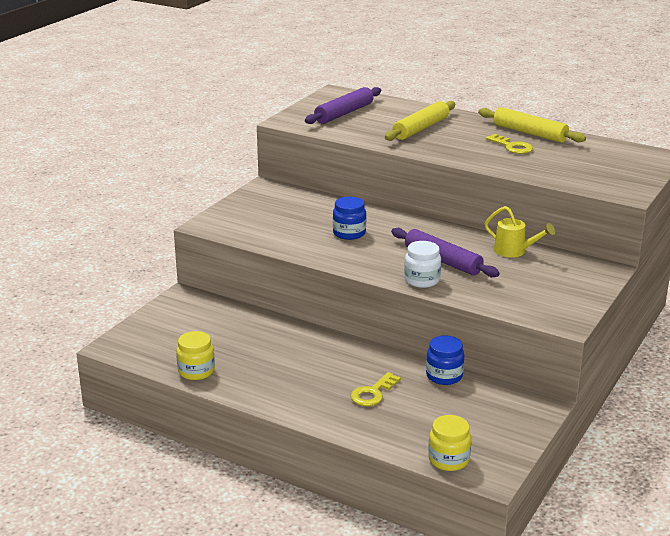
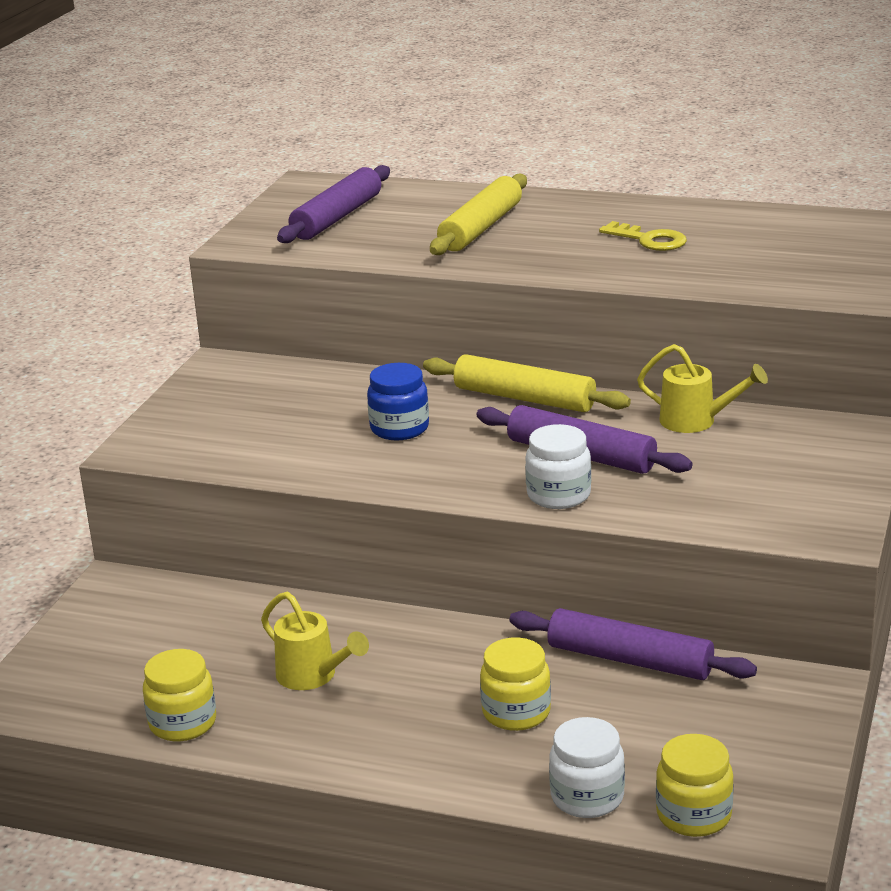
camera: 10 degrees left, 0 degrees up
(271, 358) = (312, 676): none -> yellow watering can
(372, 393) = (516, 712): yellow key -> yellow jar
(395, 441) = (587, 797): none -> white jar
(444, 376) = (629, 660): blue jar -> purple rolling pin
(529, 133) = (668, 213): yellow rolling pin -> yellow rolling pin (524, 398)

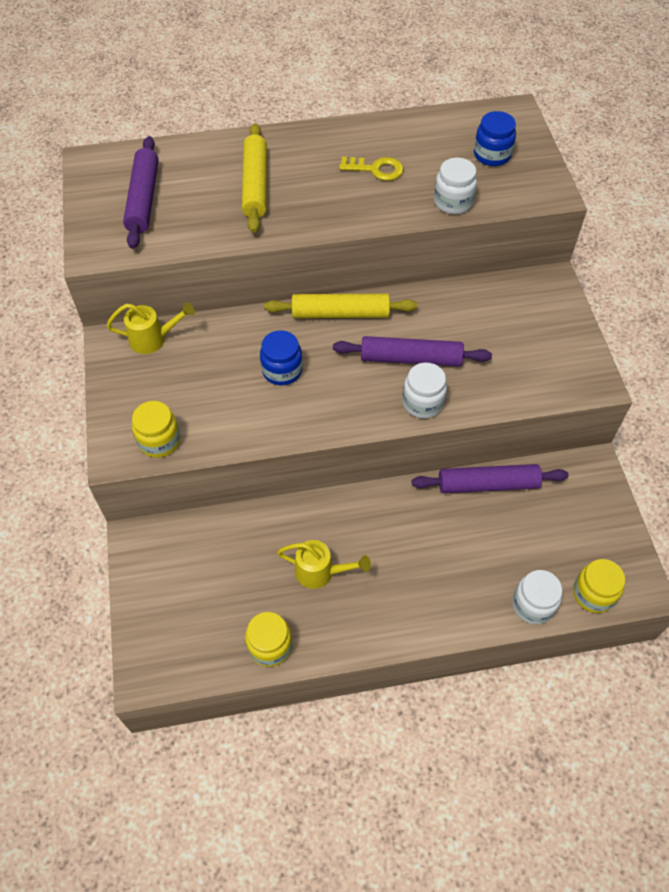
camera: 30 degrees left, 30 degrees up
(516, 712) = (454, 553): yellow jar -> yellow jar (159, 441)
(696, 421) = (456, 303): yellow watering can -> yellow watering can (153, 339)
(726, 280) = (453, 202): none -> white jar
(824, 253) = (492, 155): none -> blue jar

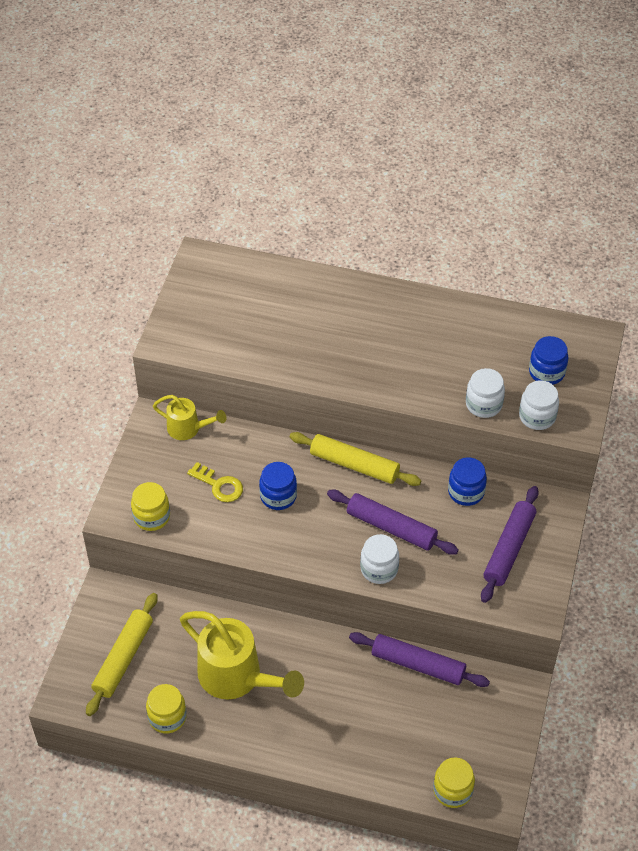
camera: 25 degrees right, 5 degrees down
(143, 199) = (226, 309): purple rolling pin -> purple rolling pin (509, 549)
(255, 185) = (324, 328): yellow rolling pin -> yellow rolling pin (123, 658)
(320, 572) = (237, 677): yellow watering can -> yellow watering can, size x1.82
(376, 169) = (435, 350): yellow key -> yellow key (219, 485)
(460, 300) = (466, 492): none -> blue jar
(533, 604) = (396, 777): white jar -> white jar (537, 416)

